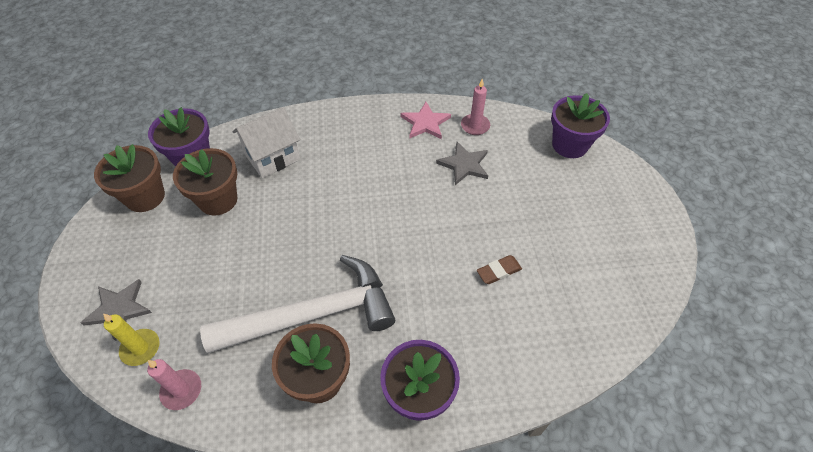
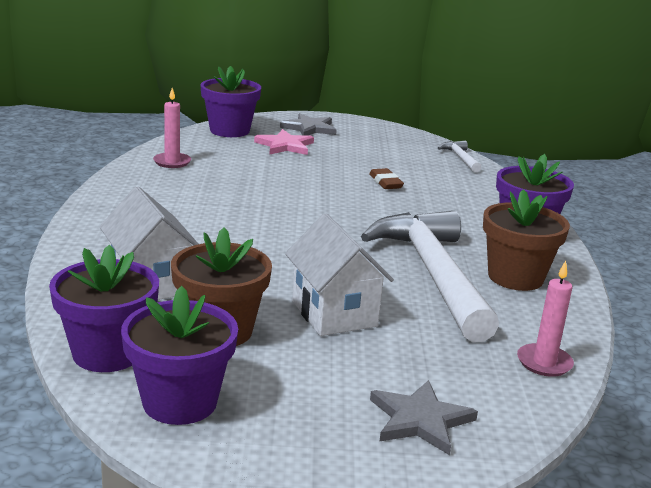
camera: 85 degrees left, 30 degrees down
(140, 348) = (487, 396): yellow candle -> none
(145, 197) = (180, 402): brown flower pot -> purple flower pot
(244, 254) = (334, 313): none -> white house
(425, 123) = (148, 184): pink star -> pink star (285, 145)
(464, 165) = (233, 175): grey star -> grey star (309, 128)
(607, 339) = (460, 158): none -> white hammer

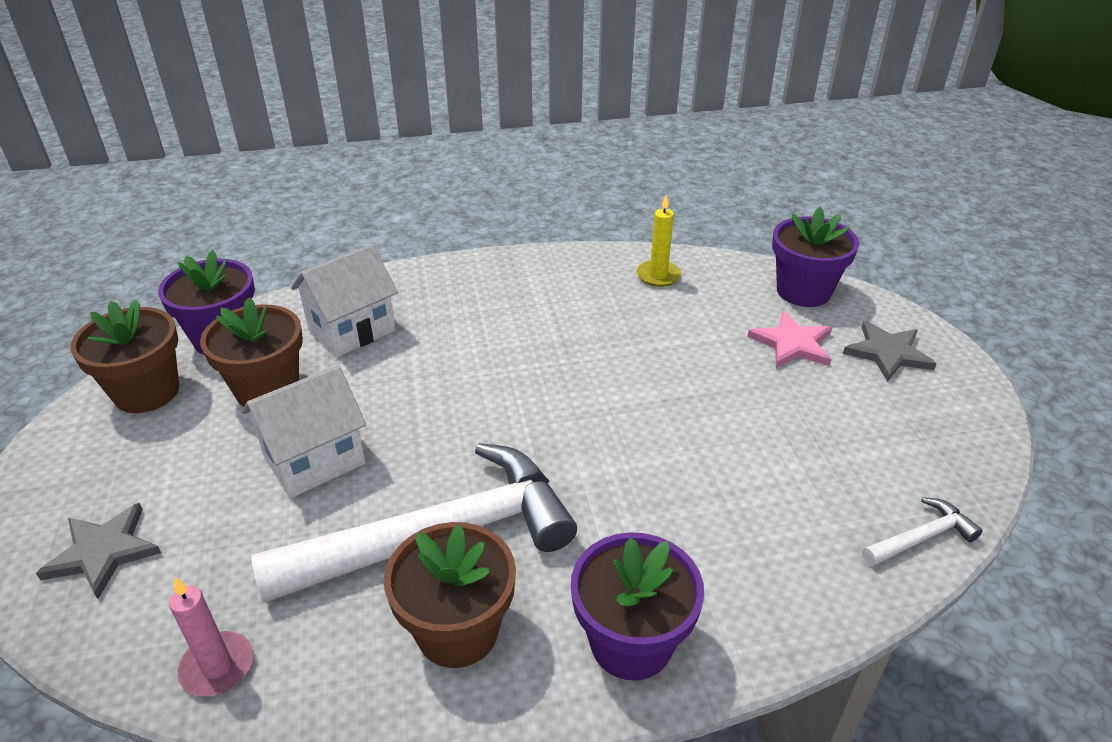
camera: 80 degrees right, 15 degrees up
(172, 162) = (658, 275): pink candle -> yellow candle
(180, 402) = (147, 392): purple flower pot -> brown flower pot
(385, 182) = (730, 457): brown eraser -> none

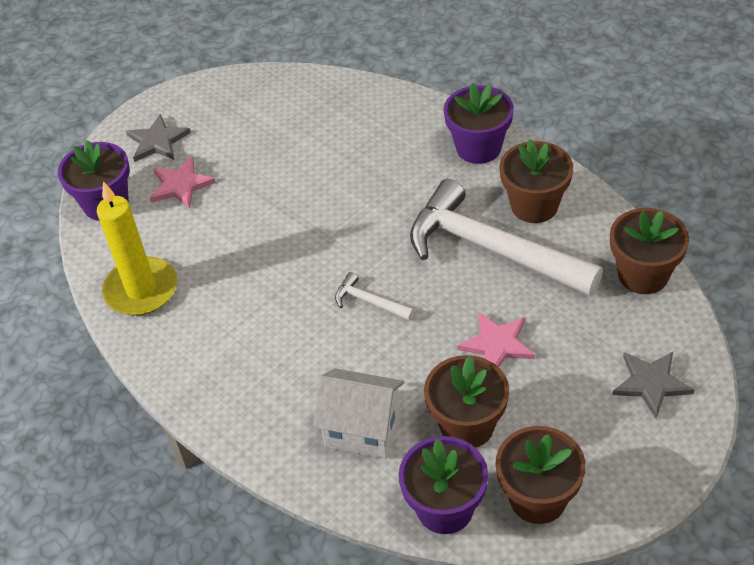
camera: 120 degrees left, 10 degrees up
(217, 666) = (643, 275): pink candle -> brown flower pot
(314, 460) = (497, 344): white house -> pink star
(658, 275) = (141, 290): yellow candle -> yellow candle, size x1.82
(921, 538) = (319, 84): white hammer -> white hammer (369, 302)

